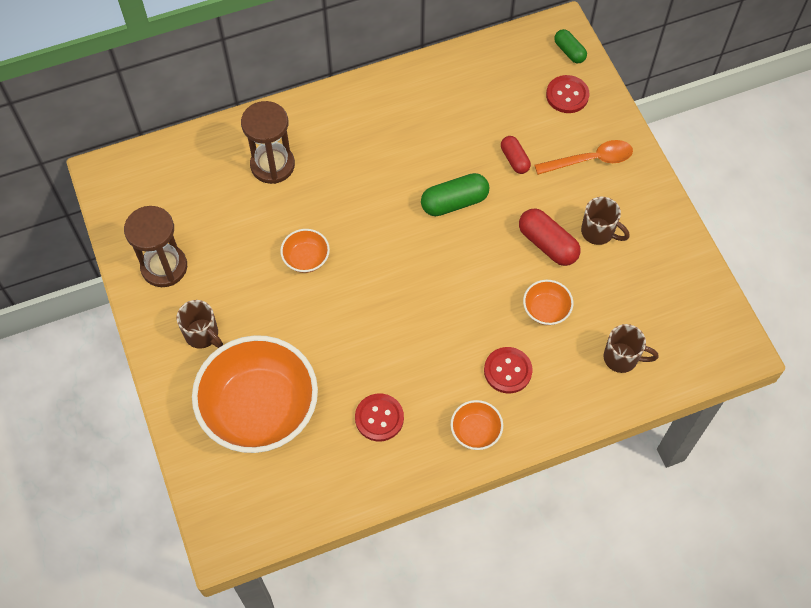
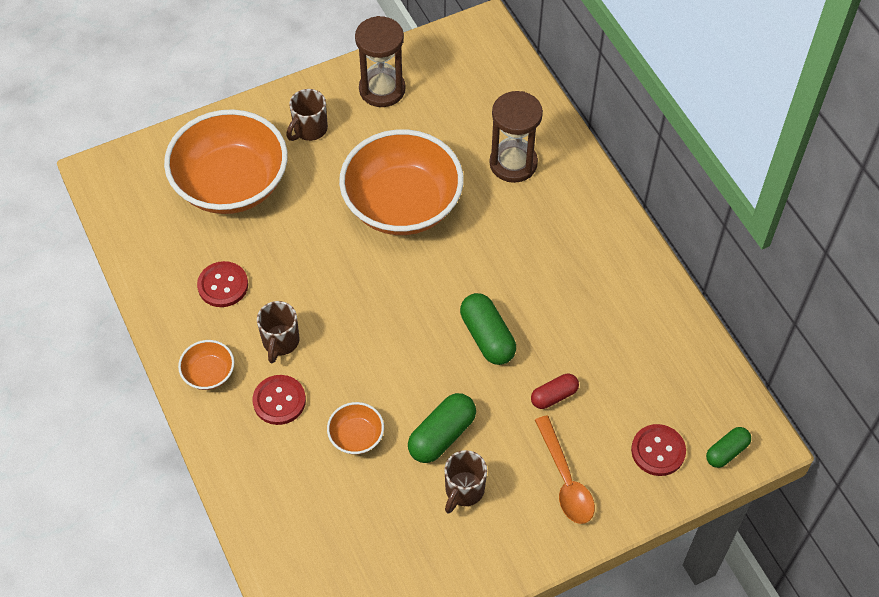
camera: 85 degrees right, 5 degrees down
(306, 258) = (402, 205): orange bowl -> orange bowl, size x2.35
(547, 244) = (442, 435): red capsule -> green capsule
(622, 358) = (299, 518): brown mug -> brown mug (280, 342)

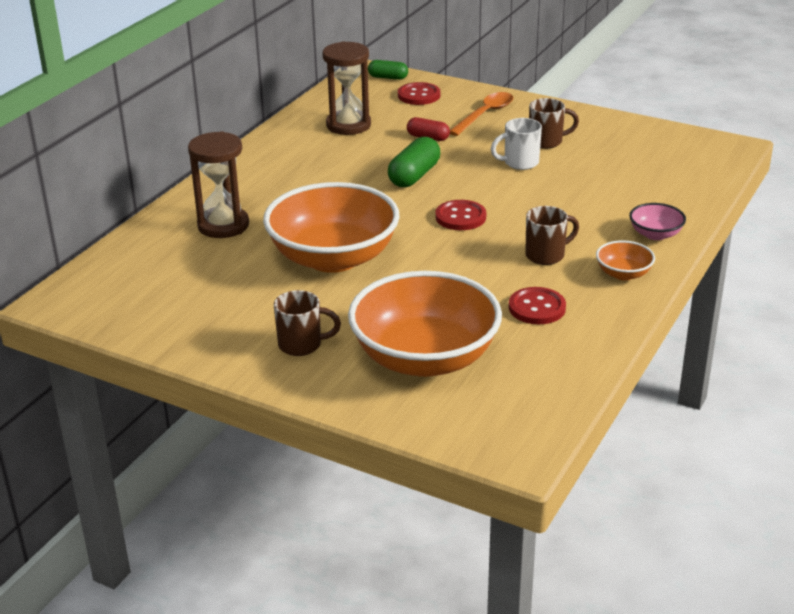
camera: 125 degrees left, 25 degrees down
(237, 443) = (655, 234): none -> pink bowl
(279, 401) = (595, 233): red button -> red button (460, 217)
(356, 436) = (571, 192): orange bowl -> none
(382, 89) = (201, 326): brown hourglass -> brown hourglass (348, 125)
(442, 435) = (519, 163): green capsule -> white mug

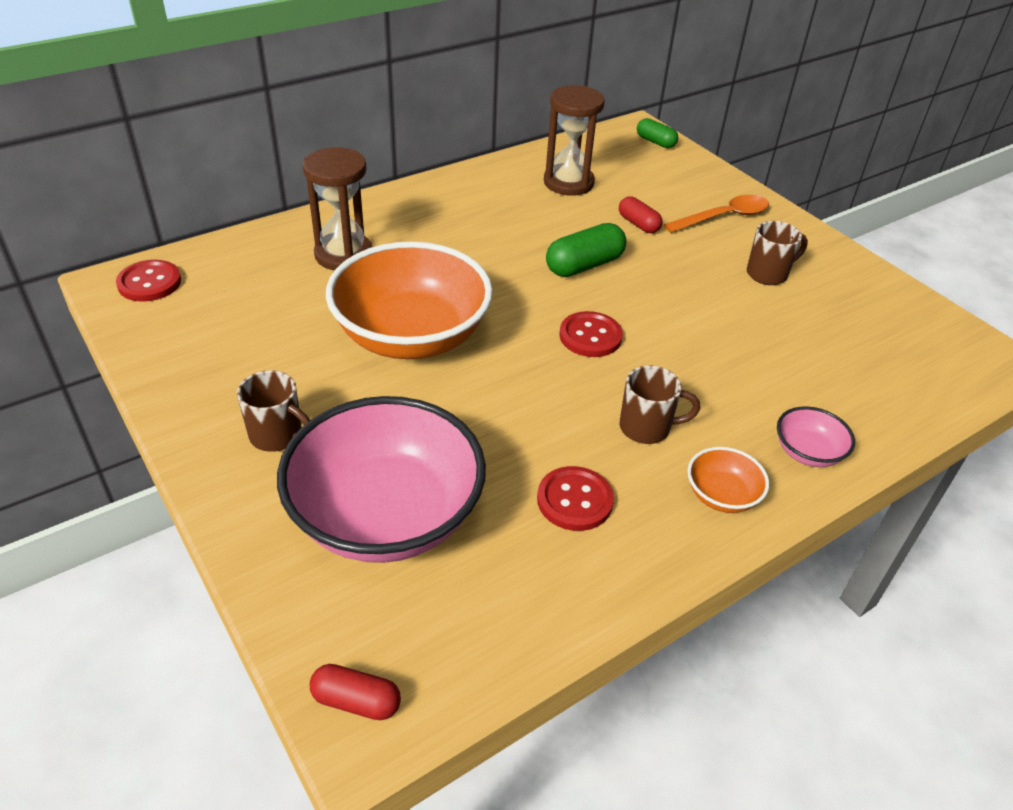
camera: 25 degrees right, 10 degrees up
(419, 95) = (670, 172): red button -> red button (149, 283)
(425, 358) = (386, 516): orange bowl -> pink bowl
(501, 446) = (356, 701): none -> red capsule
(519, 163) = (714, 290): white mug -> none
(547, 141) = (768, 274): brown mug -> brown mug turned 45 degrees counterclockwise

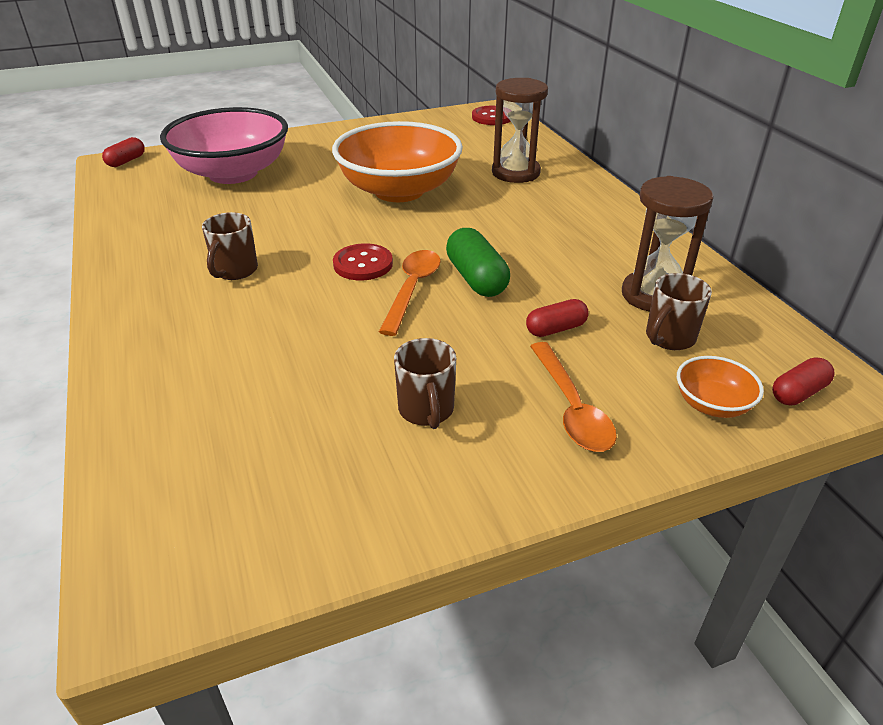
camera: 105 degrees right, 5 degrees down
(278, 436) = (321, 149): brown mug -> brown mug (669, 338)
(574, 500) = (191, 230): red button -> none
(620, 299) = (412, 289): none -> orange spoon
(655, 142) = (798, 393): green capsule -> red capsule
(721, 495) = (140, 290): orange bowl -> orange bowl (712, 404)
(807, 452) = (141, 348): pink bowl -> none

